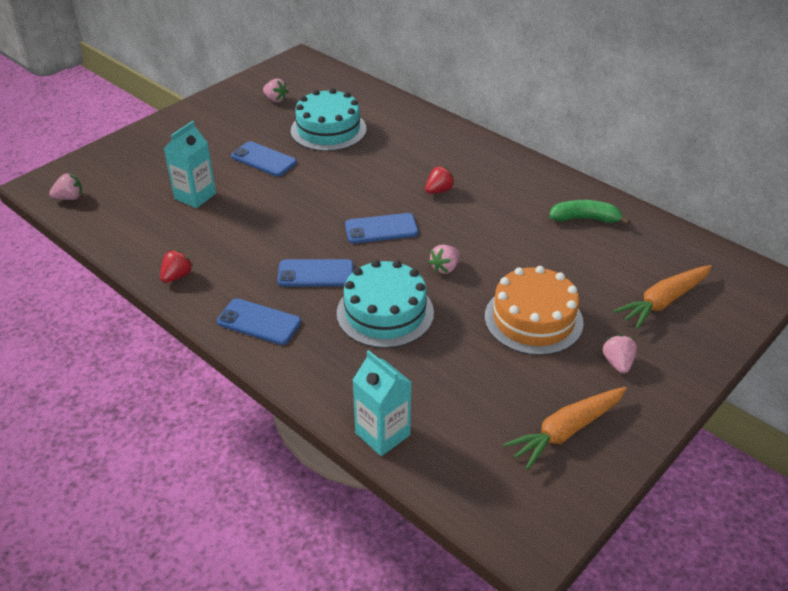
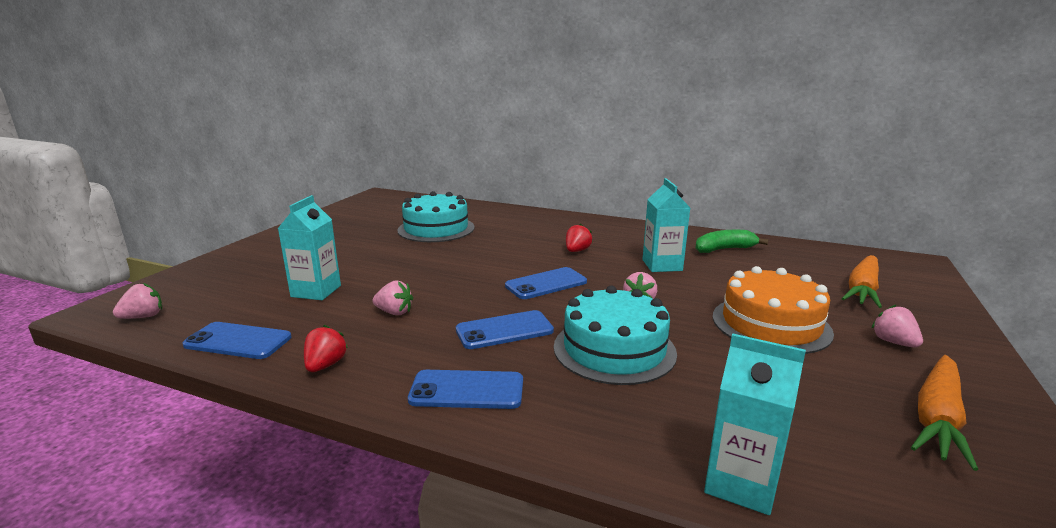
camera: 20 degrees left, 20 degrees down
(263, 159) = (382, 255): blue phone -> blue phone (238, 341)
(276, 99) = (370, 218): pink strawberry -> pink strawberry (394, 312)
(503, 228) = (662, 265): none -> turquoise carton

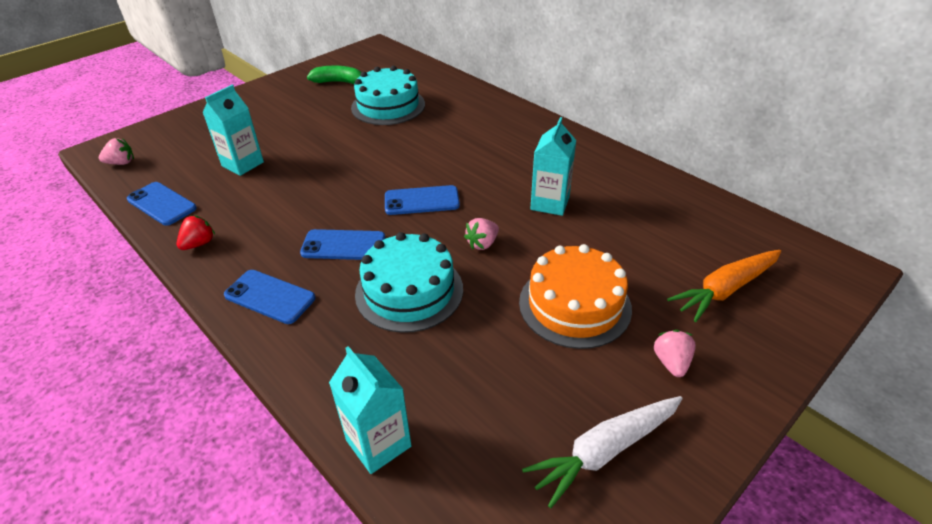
camera: 25 degrees right, 20 degrees up
(394, 312) = (280, 203): pink strawberry -> none
(577, 251) = (487, 164): red strawberry -> none
(724, 249) = (638, 196): green banana -> green banana (339, 82)
(937, 418) = (605, 451): orange carrot -> white carrot

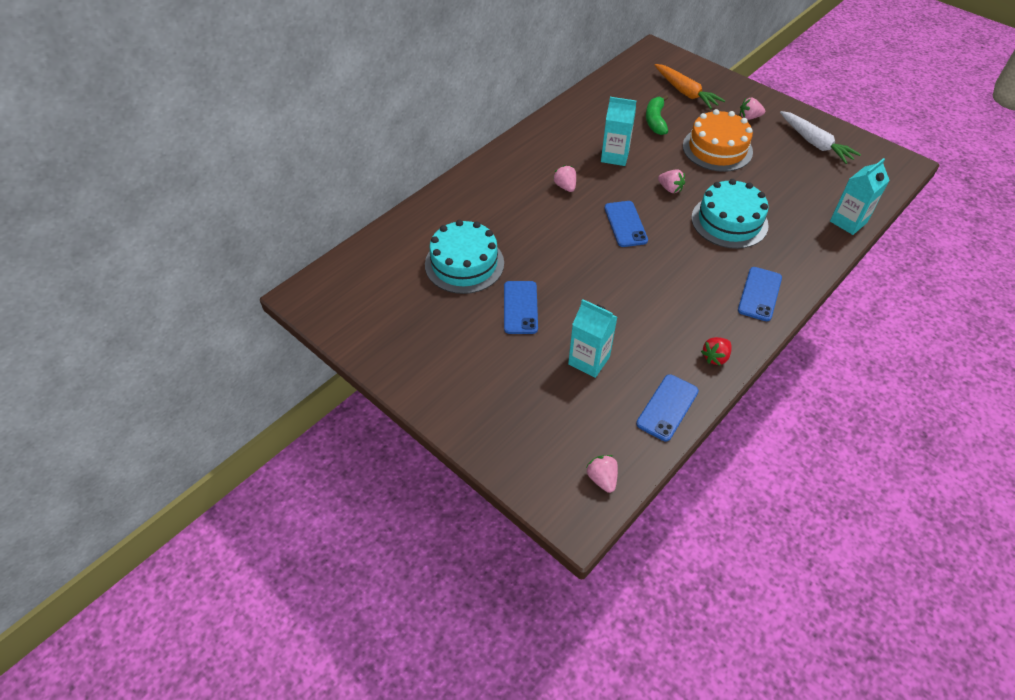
camera: 95 degrees left, 10 degrees up
(199, 244) = (715, 357): red strawberry -> red strawberry turned 75 degrees counterclockwise
(339, 82) = (405, 314): green banana -> green banana (655, 121)
(343, 245) = (692, 263): blue phone -> blue phone (520, 307)
(492, 163) = (565, 187): none -> pink strawberry

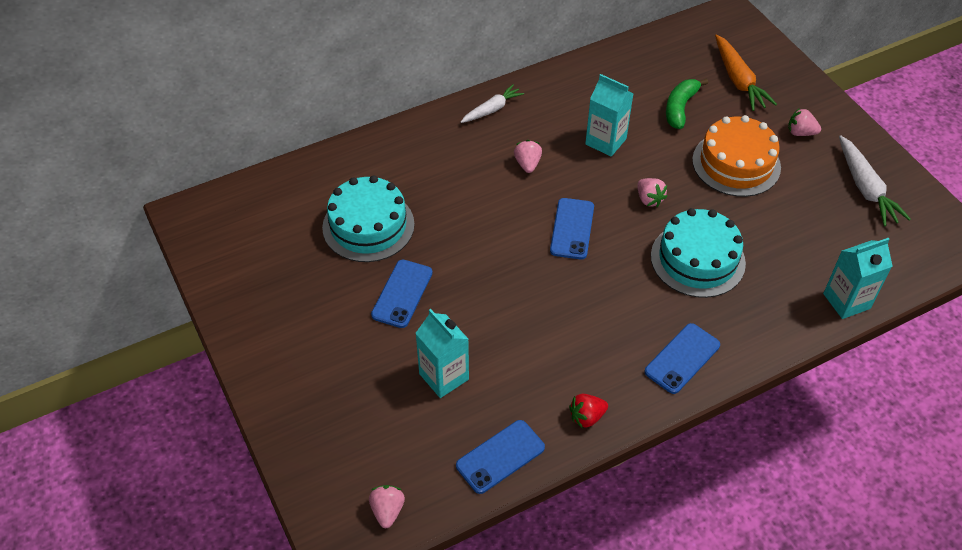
camera: 20 degrees right, 0 degrees up
(515, 154) = (492, 109): none -> white carrot

